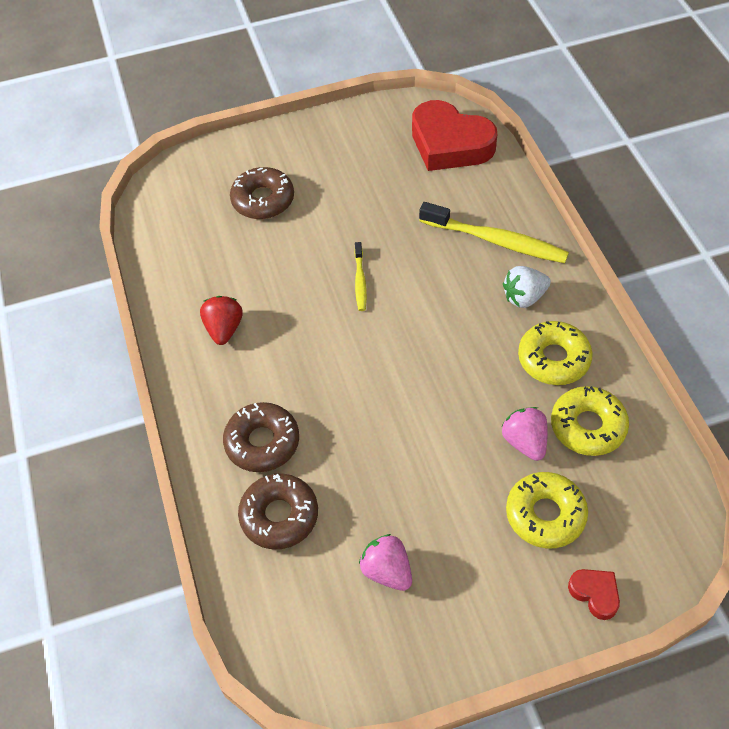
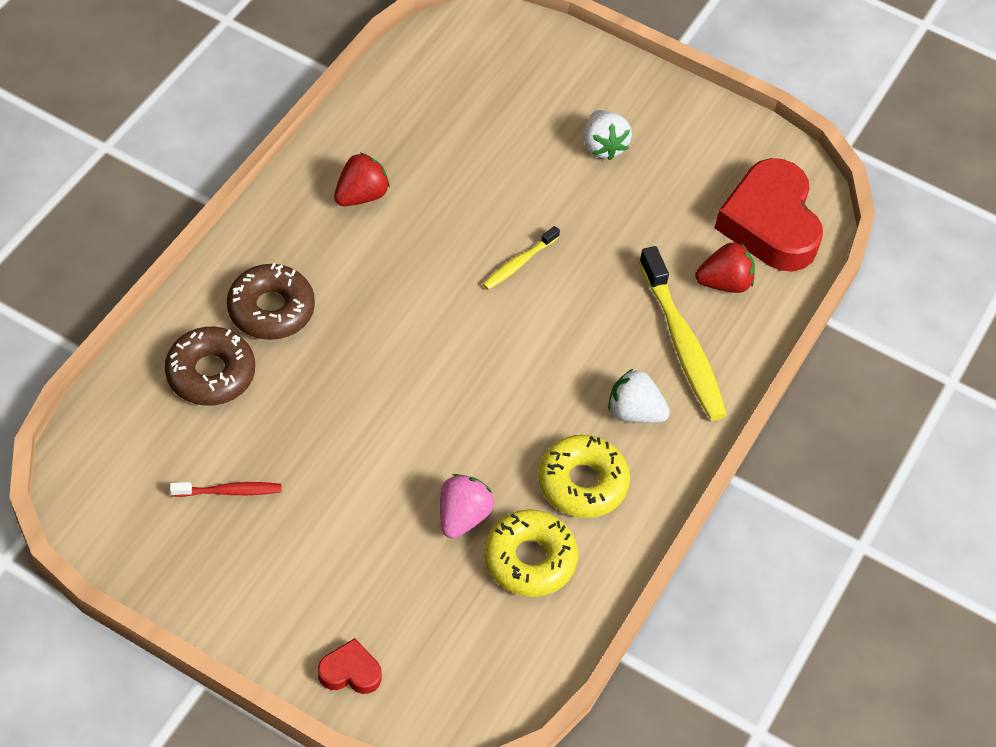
camera: 40 degrees right, 0 degrees up
(263, 200) = (537, 119): brown donut -> none
(316, 182) = (603, 146): none -> white strawberry
(387, 571) = (229, 491): pink strawberry -> red toothbrush
(471, 192) = (724, 283): none -> red strawberry
(545, 514) = (398, 581): yellow donut -> none
(595, 594) = (350, 672): red heart -> red heart turned 90 degrees counterclockwise

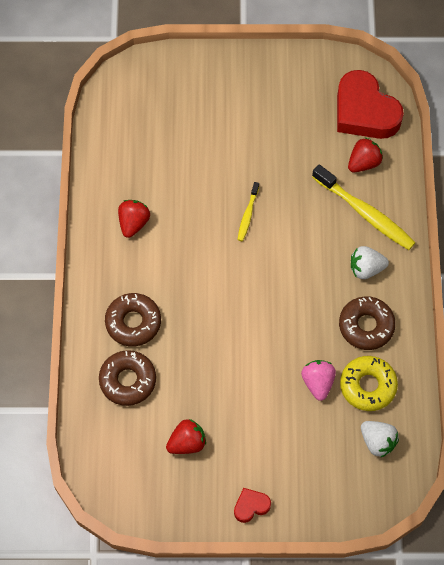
camera: 25 degrees left, 10 degrees up
(229, 491) = (187, 443): red toothbrush -> red strawberry
(350, 672) = (319, 504): red heart -> red heart (251, 506)
(582, 483) = (366, 326): yellow donut -> brown donut
(603, 146) = (245, 114): white strawberry -> white strawberry (377, 441)

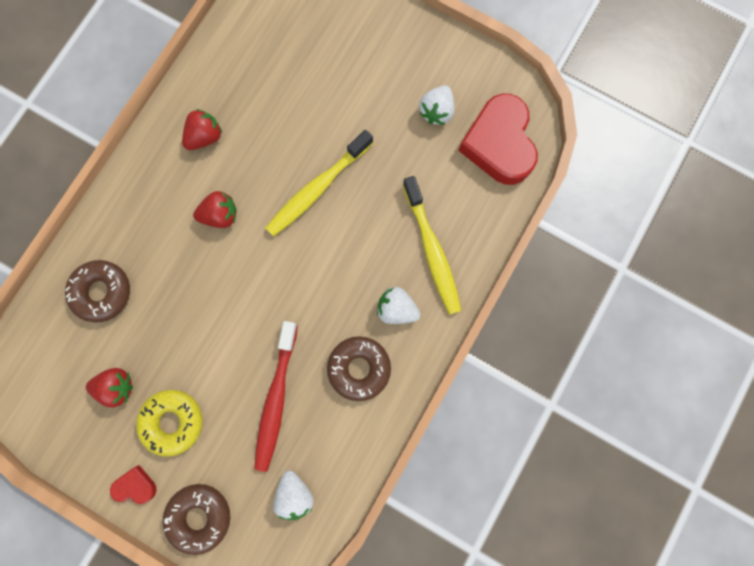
camera: 30 degrees right, 15 degrees up
(133, 322) = (143, 237): brown donut -> brown donut (199, 516)
(247, 215) = (317, 189): yellow toothbrush -> yellow toothbrush, size x1.95
(302, 112) = (436, 111): none -> white strawberry
(318, 383) = (276, 399): pink strawberry -> red toothbrush
(363, 163) = (464, 197): red strawberry -> red strawberry (220, 215)
(368, 386) = (321, 431): yellow donut -> yellow donut (173, 421)

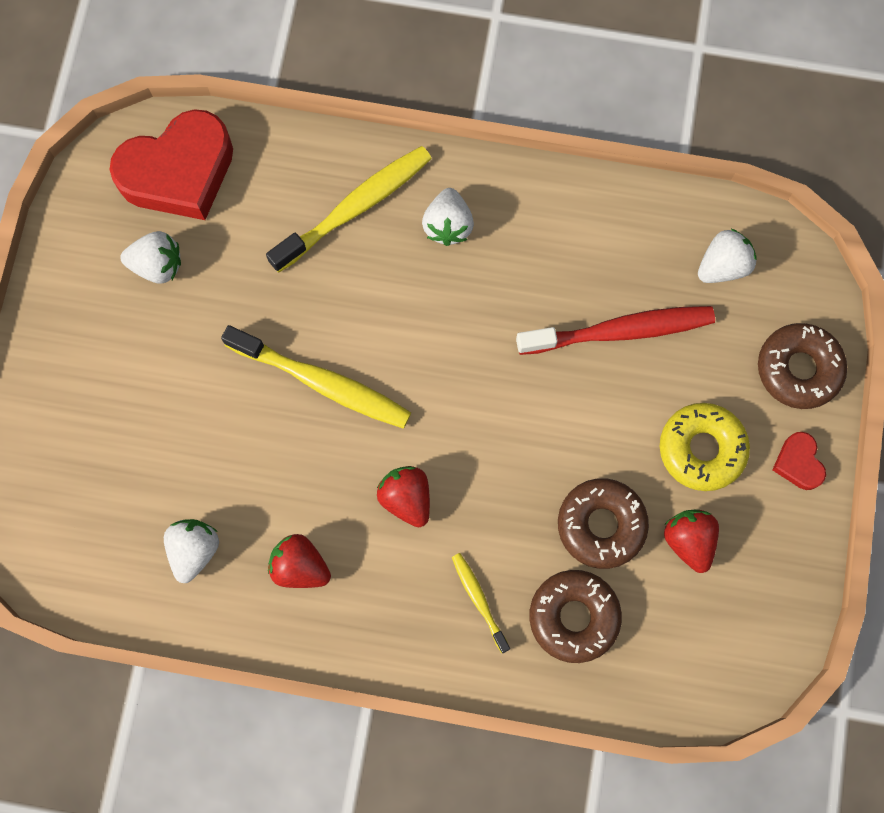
camera: 110 degrees left, 5 degrees down
(138, 237) = (479, 600): none -> yellow toothbrush
(241, 79) = (194, 550): none -> white strawberry
(359, 368) = (541, 244): brown donut -> brown donut (601, 525)

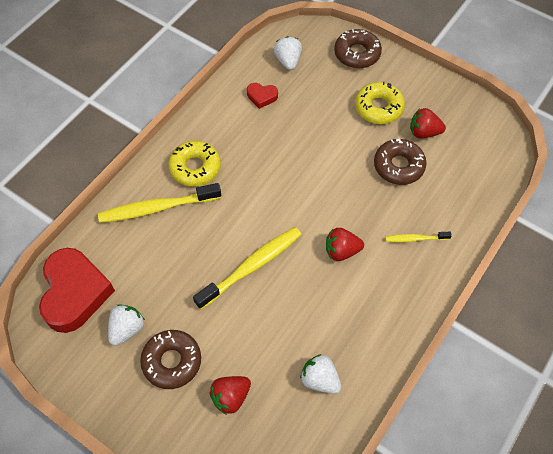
camera: 65 degrees left, 15 degrees down
(300, 566) = (356, 323): red strawberry -> red strawberry (231, 397)
(355, 208) = (157, 208): yellow toothbrush -> yellow toothbrush turned 90 degrees counterclockwise
(448, 225) = (195, 168): white strawberry -> yellow donut
(573, 617) = (443, 198): brown donut -> brown donut (172, 361)
(620, 331) = (298, 116): red toothbrush -> none
(798, 463) = (404, 73): red heart -> red heart (262, 97)

